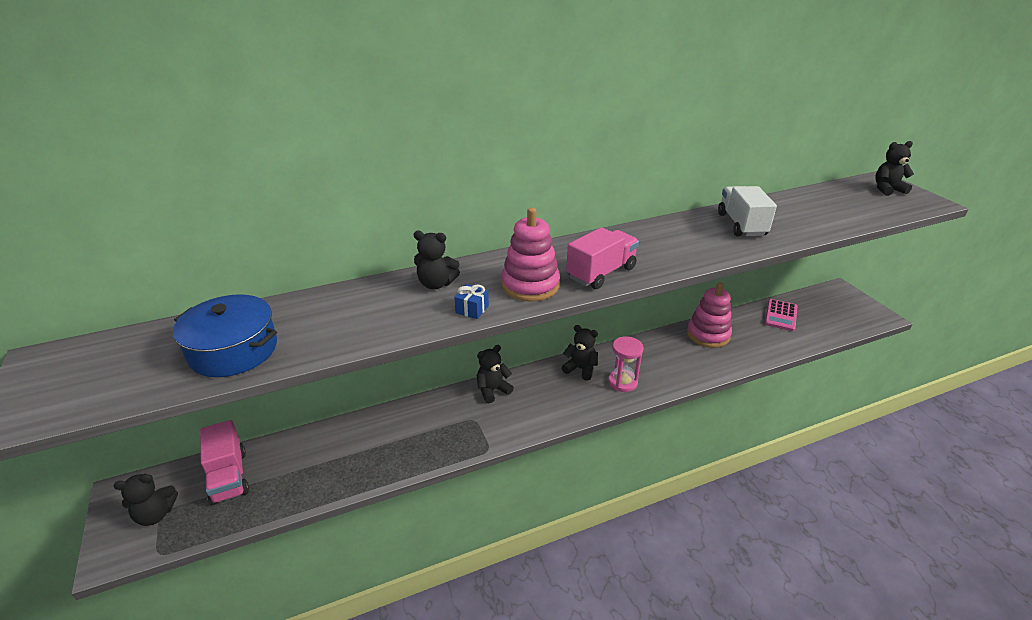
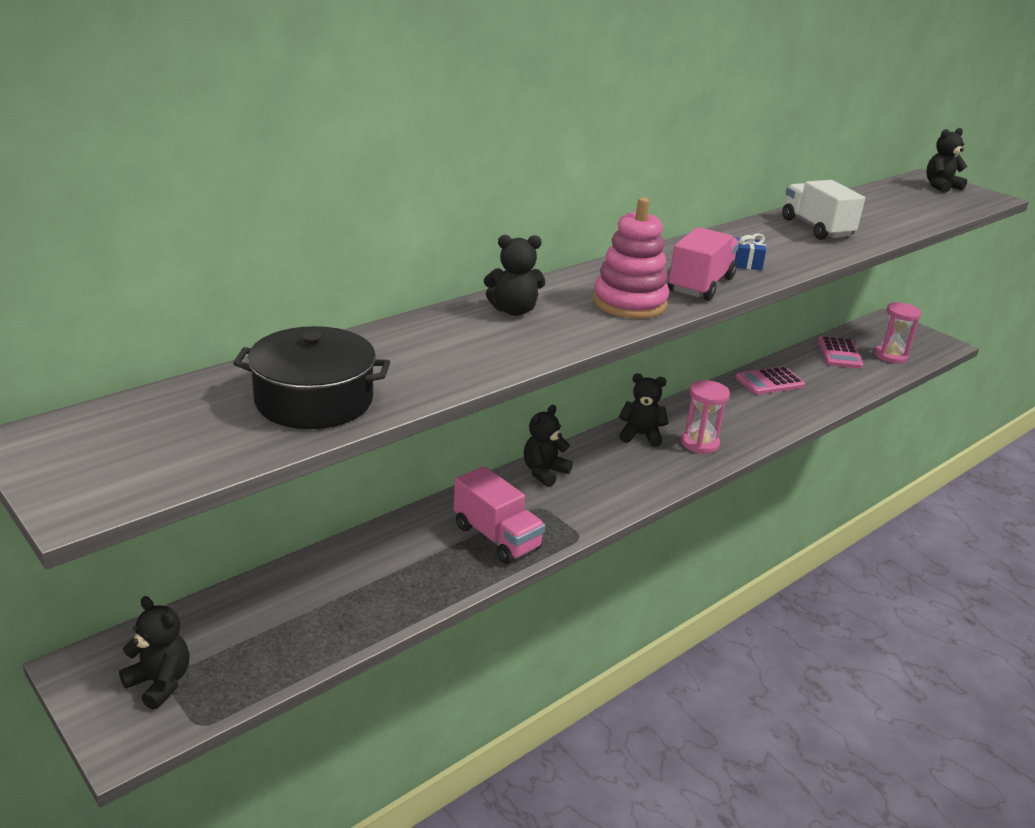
camera: 20 degrees left, 5 degrees down
(156, 514) = (160, 683): black teddy bear -> black teddy bear turned 105 degrees counterclockwise
(229, 476) = (240, 621): pink truck -> pink truck (496, 537)
(233, 350) = (314, 400): blue pot -> black pot
(472, 309) = (581, 332): blue gift -> blue gift (747, 264)
(708, 334) = (770, 382): pink stacking toy -> pink calculator
(825, 322) = (890, 356): none -> pink hourglass

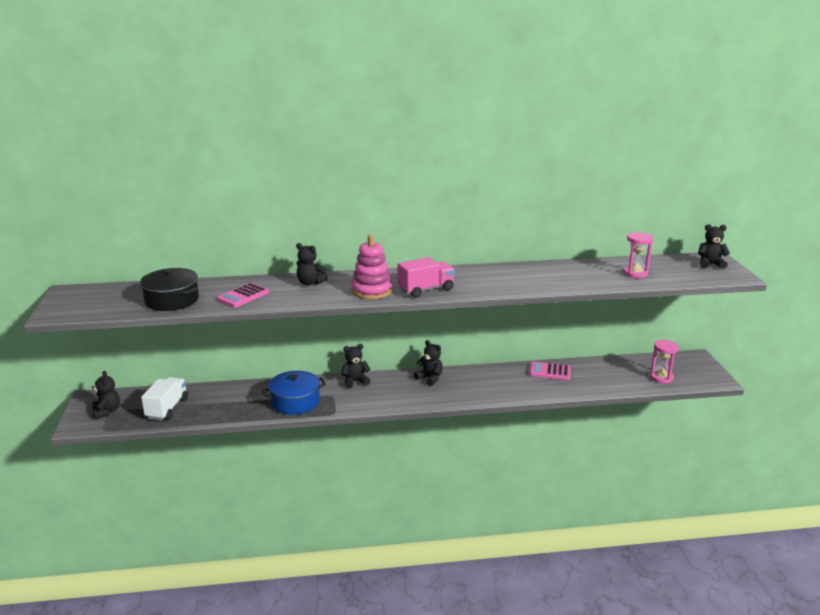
camera: 35 degrees right, 5 degrees down
(496, 537) = (295, 402): pink truck -> blue pot
(699, 443) = (457, 391): pink hourglass -> pink hourglass (635, 273)
(747, 264) = (474, 284): blue gift -> none
(816, 228) = (558, 274): white truck -> white truck (167, 409)
(839, 353) = (624, 367): pink calculator -> pink calculator (243, 296)

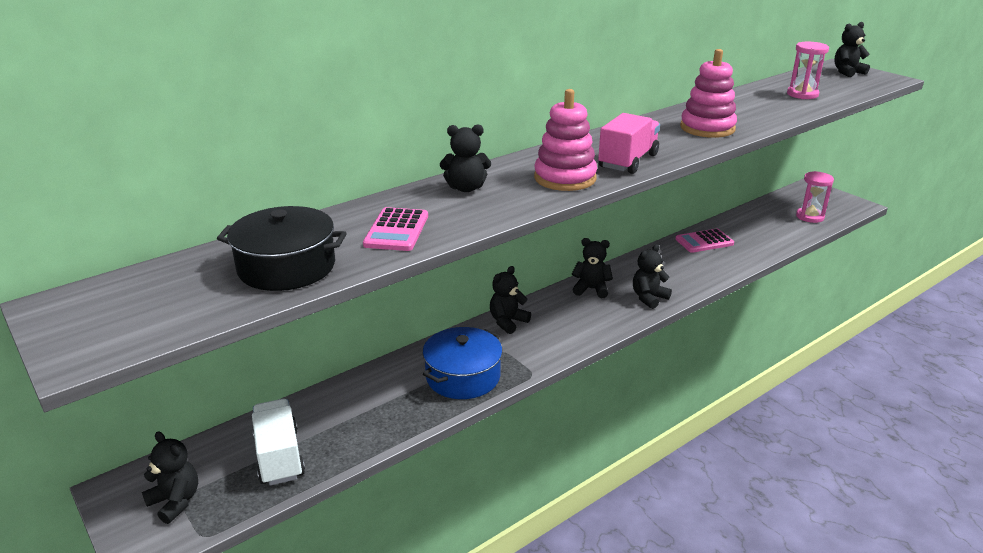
camera: 30 degrees left, 5 degrees up
(460, 394) = (648, 298): none -> black teddy bear
(516, 281) = (707, 128): none -> pink stacking toy

